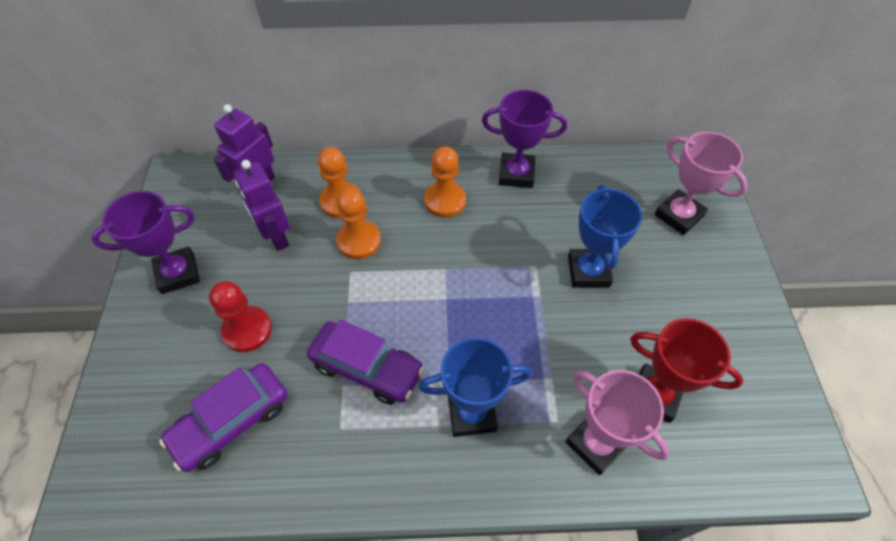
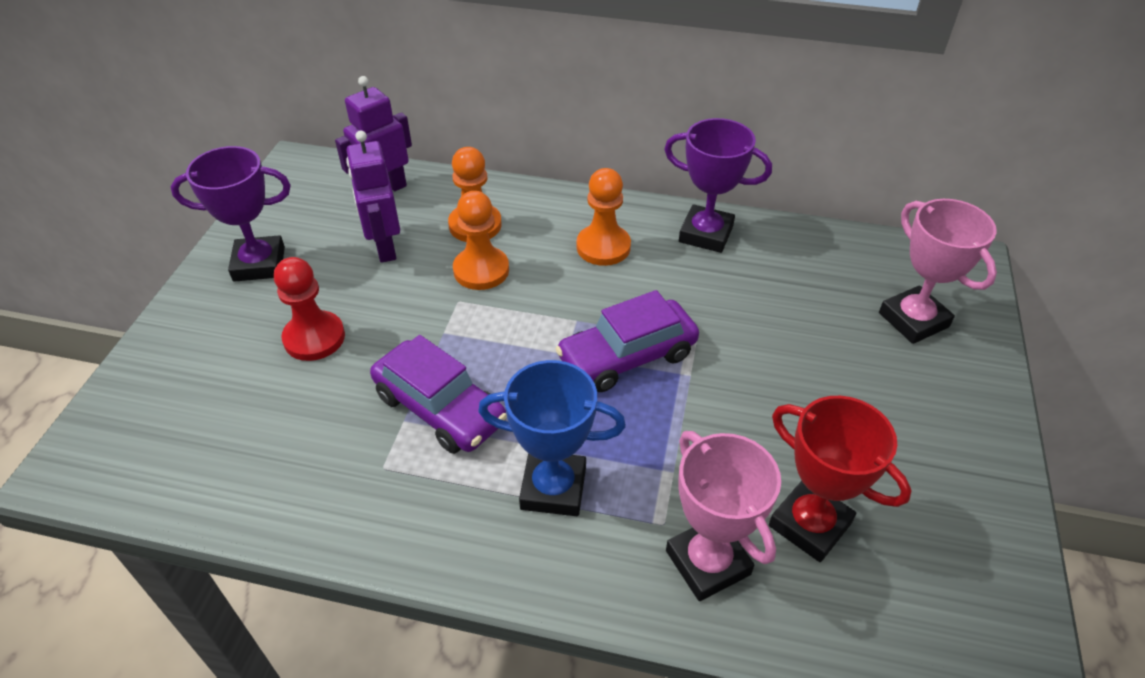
camera: 15 degrees right, 10 degrees down
(232, 422) = (259, 430): purple car -> purple car (627, 357)
(588, 271) = (765, 360): blue trophy -> none

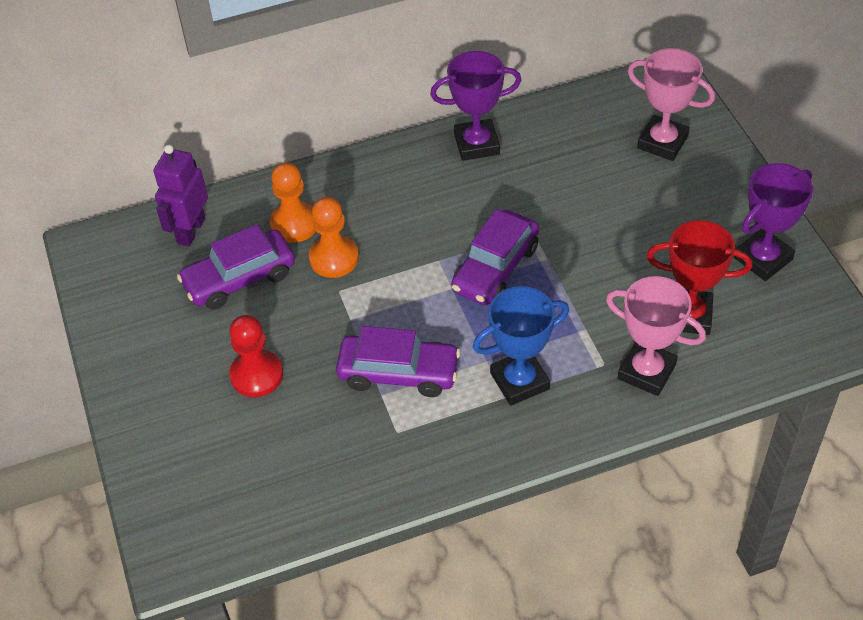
camera: 30 degrees left, 5 degrees up
(259, 264) = (150, 344): purple trophy -> purple trophy (763, 258)
(384, 247) = (239, 279): purple robot -> purple car
(603, 247) = (410, 193): orange pawn -> none

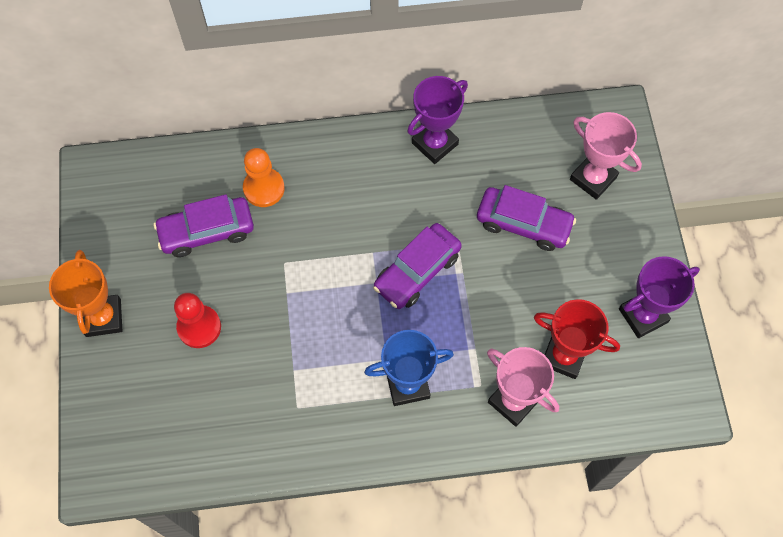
camera: 10 degrees right, 15 degrees up
(138, 389) = (103, 317): none -> orange trophy
(190, 231) = (178, 175): purple robot -> none
(334, 258) = (287, 230): orange pawn -> none
(398, 373) = (312, 353): purple car -> purple car (523, 224)
(476, 144) = (435, 143): purple trophy -> purple trophy turned 45 degrees counterclockwise

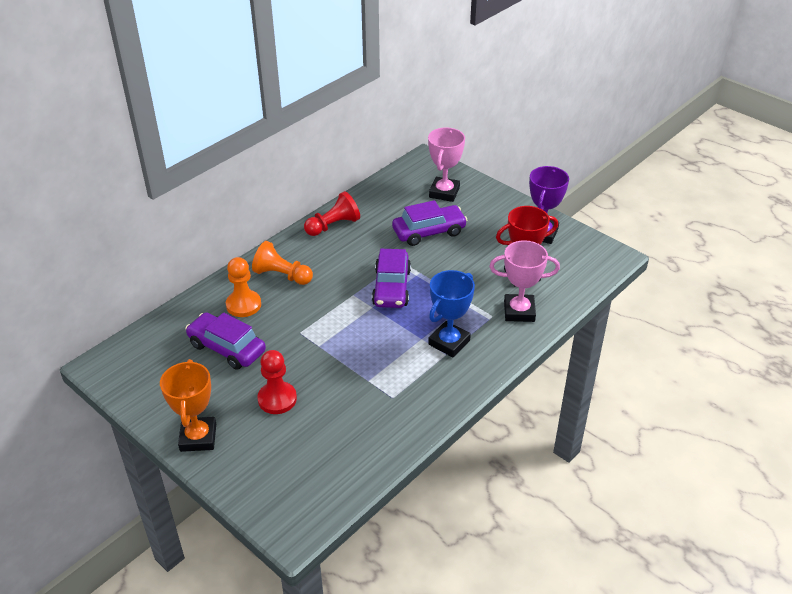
camera: 40 degrees left, 25 degrees down
(103, 317) = (198, 437): orange trophy -> orange trophy turned 45 degrees clockwise
(207, 231) = (227, 348): purple car -> purple car turned 90 degrees clockwise
(329, 176) = (282, 275): none -> orange pawn
(435, 143) = (333, 225): purple trophy -> red pawn
(593, 178) = (444, 192): pink trophy -> pink trophy turned 75 degrees counterclockwise

